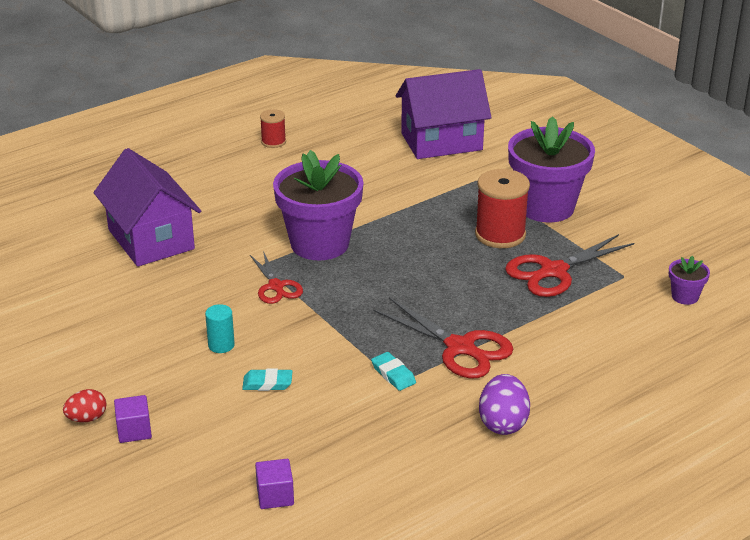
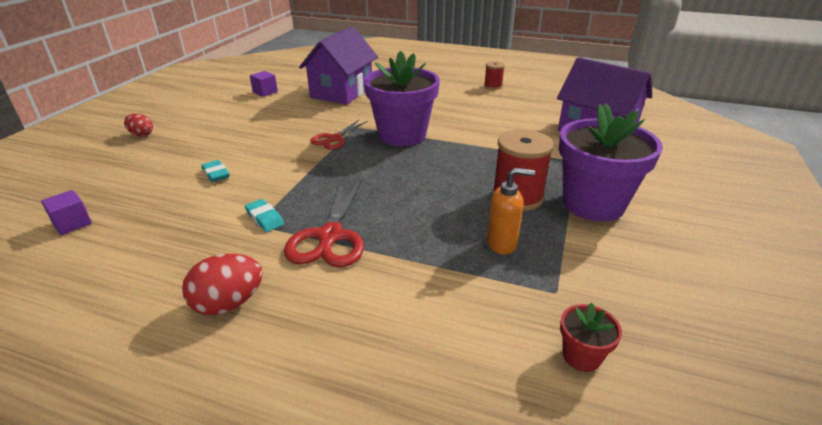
camera: 55 degrees right, 0 degrees up
(134, 431) = (135, 151): purple cube -> purple cube (265, 92)
(221, 345) = (249, 145): turquoise cylinder -> none
(393, 374) = (264, 218): turquoise eraser -> turquoise eraser turned 60 degrees counterclockwise
(503, 423) = (228, 304): purple egg -> red egg
(553, 271) = (502, 244): red scissors -> orange soap dispenser
(685, 296) = (581, 356): purple flower pot -> red flower pot

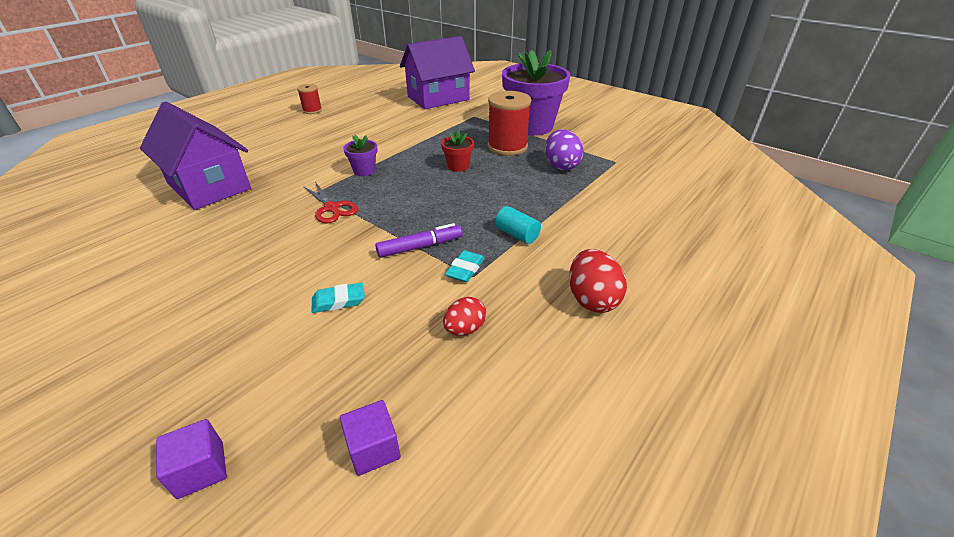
camera: 70 degrees left, 5 degrees up
(141, 134) = (118, 385): red egg -> red egg (465, 329)
(264, 218) = (465, 269): turquoise eraser -> turquoise eraser turned 45 degrees counterclockwise
(265, 92) = (120, 244): purple cube -> purple cube (201, 469)
(292, 189) = (420, 247): none -> purple marker
(330, 237) = (517, 235): red scissors -> turquoise cylinder
(402, 135) = (364, 170): purple flower pot -> purple flower pot, size x0.43
(502, 244) = (561, 166): orange soap dispenser -> purple egg
(581, 356) = (669, 169): red flower pot -> red flower pot (458, 166)

